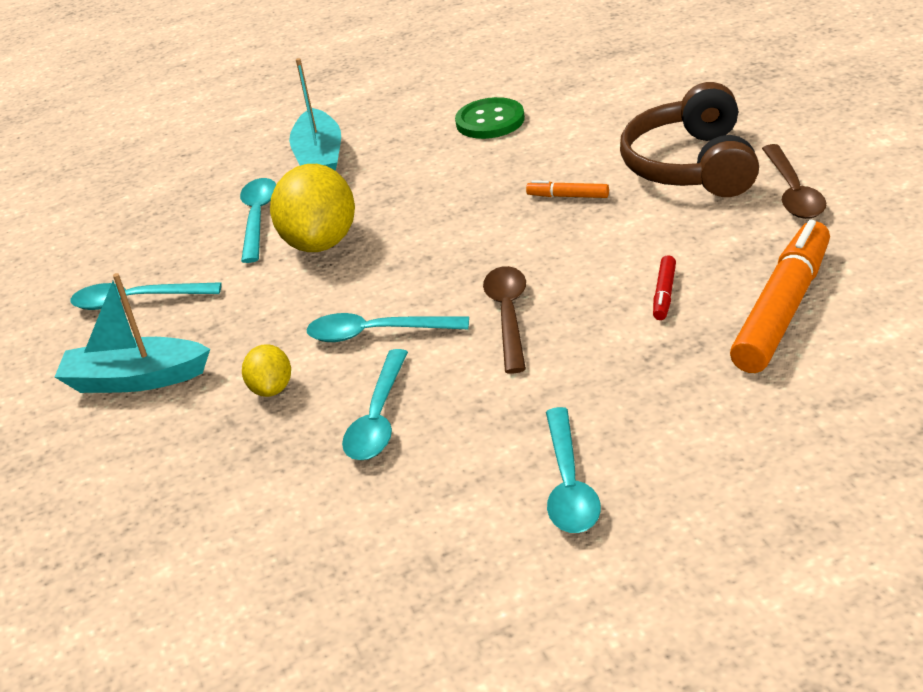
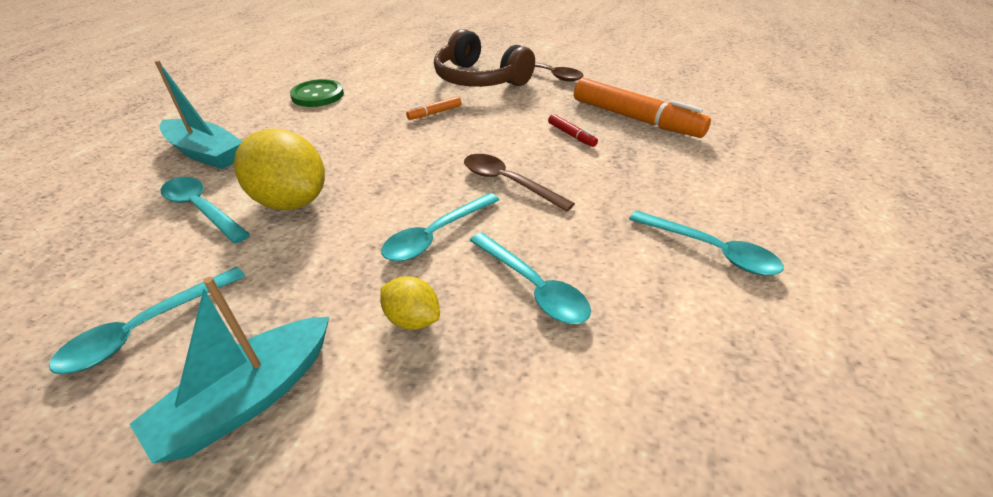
camera: 55 degrees left, 5 degrees up
(783, 309) = (635, 119): orange marker -> orange marker turned 150 degrees clockwise

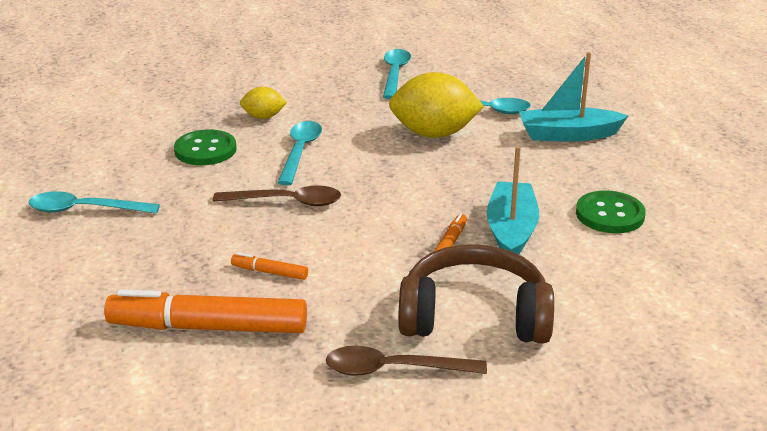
camera: 145 degrees right, 10 degrees down
(249, 398) = (305, 77): turquoise boat -> turquoise boat (511, 231)
(533, 287) = (205, 150): turquoise spoon -> green button
(571, 135) = (269, 272): red marker -> orange marker

